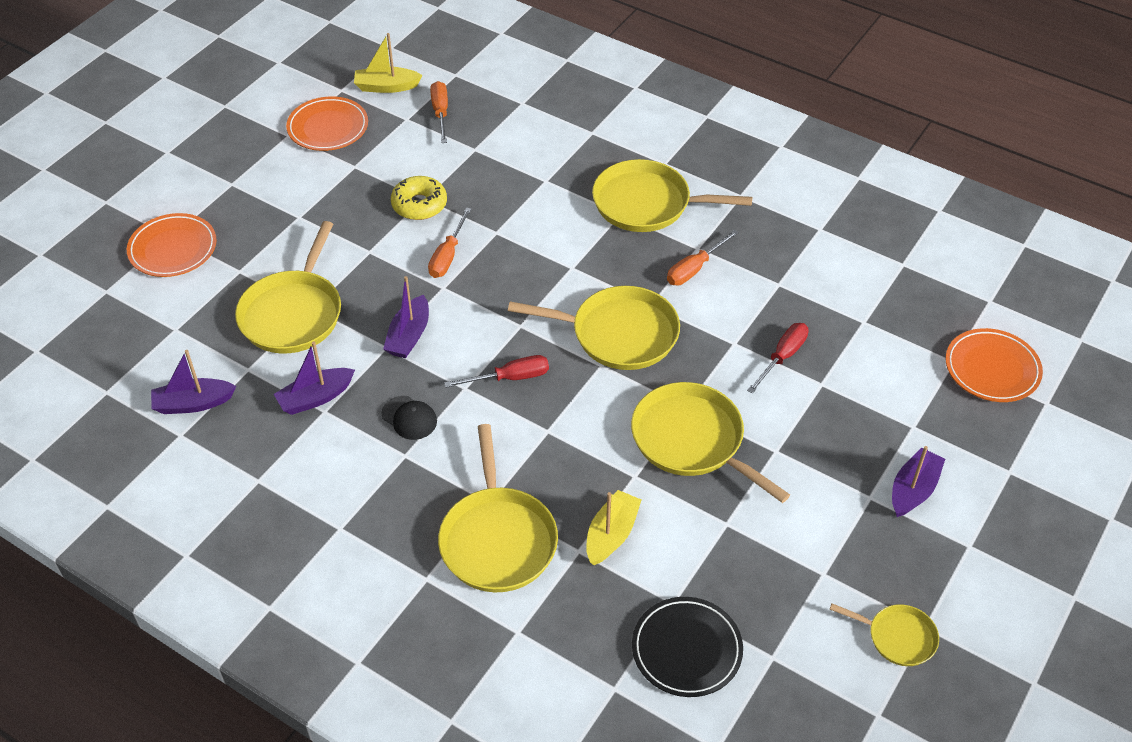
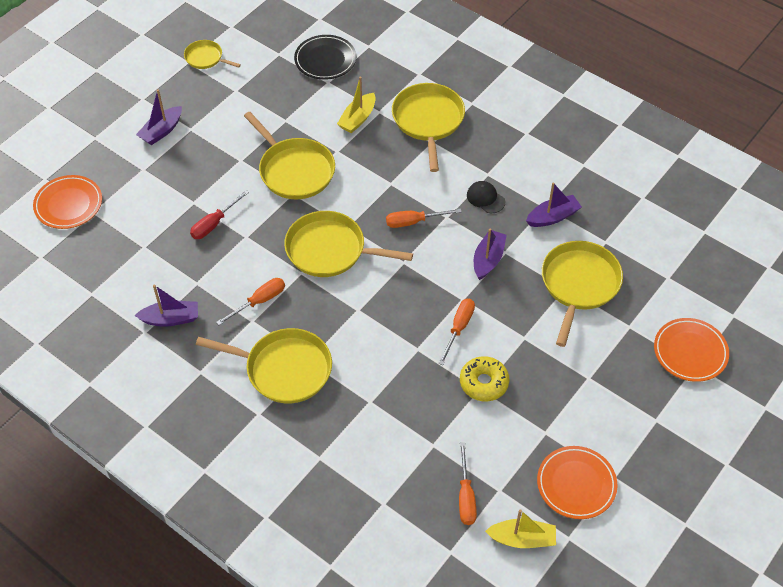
camera: 175 degrees left, 5 degrees up
(193, 403) = (639, 219): purple boat -> purple boat (171, 319)
(510, 378) = (414, 222): red screwdriver -> orange screwdriver

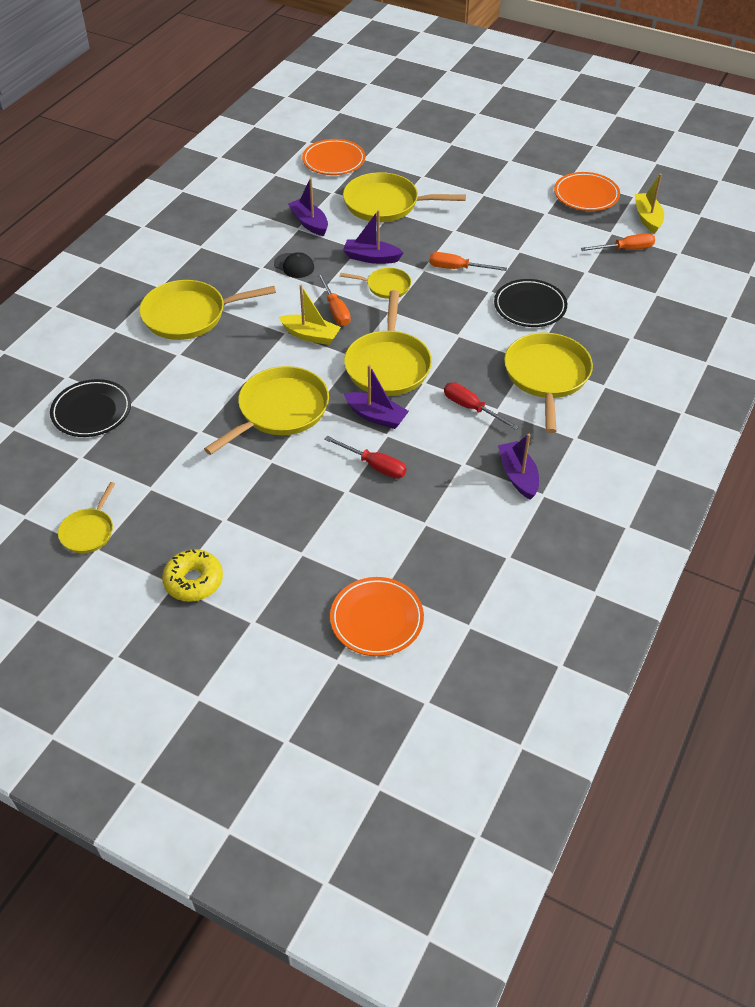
camera: 100 degrees left, 5 degrees down
(161, 131) = (231, 549): purple boat -> purple boat (376, 416)
(259, 301) = (471, 408): orange screwdriver -> red screwdriver
(358, 119) = (191, 370): yellow boat -> yellow boat (310, 335)
(386, 378) = (530, 307): none -> black plate
(441, 265) = (386, 286): none -> yellow pan
(483, 383) = (511, 249): yellow donut -> yellow donut (194, 581)
(485, 198) = (294, 266): black cap -> black cap turned 90 degrees counterclockwise
(690, 352) = (438, 146): orange plate -> orange plate (334, 161)

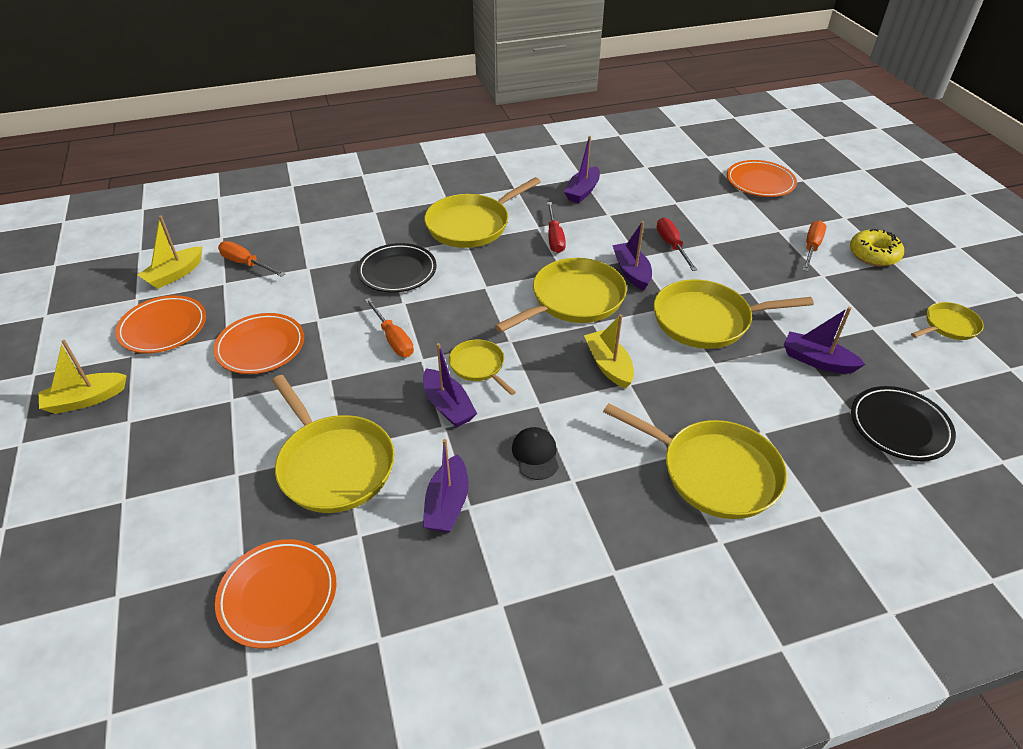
camera: 135 degrees left, 5 degrees down
(176, 428) = (817, 361): none -> purple boat
(335, 310) = (556, 374): orange screwdriver -> orange screwdriver (811, 248)
(518, 220) = (260, 347): none -> orange plate
(546, 154) = (86, 400): none -> yellow boat

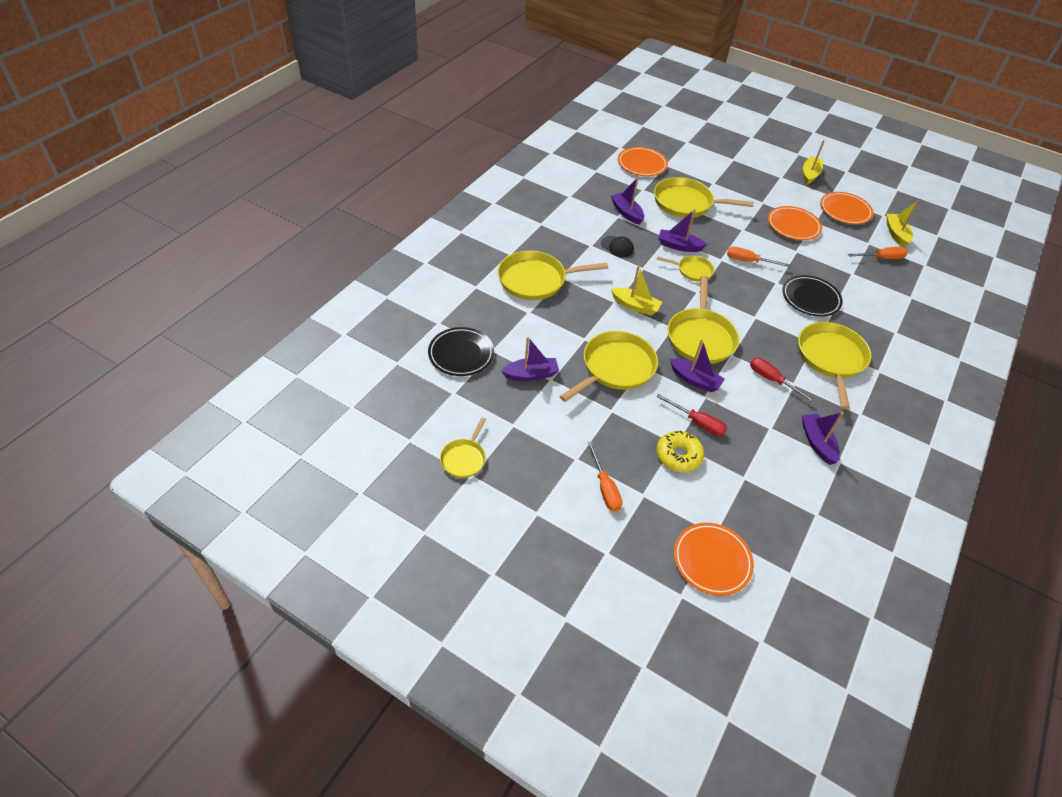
camera: 135 degrees right, 5 degrees up
(873, 255) = (554, 511): yellow donut -> yellow donut (678, 456)

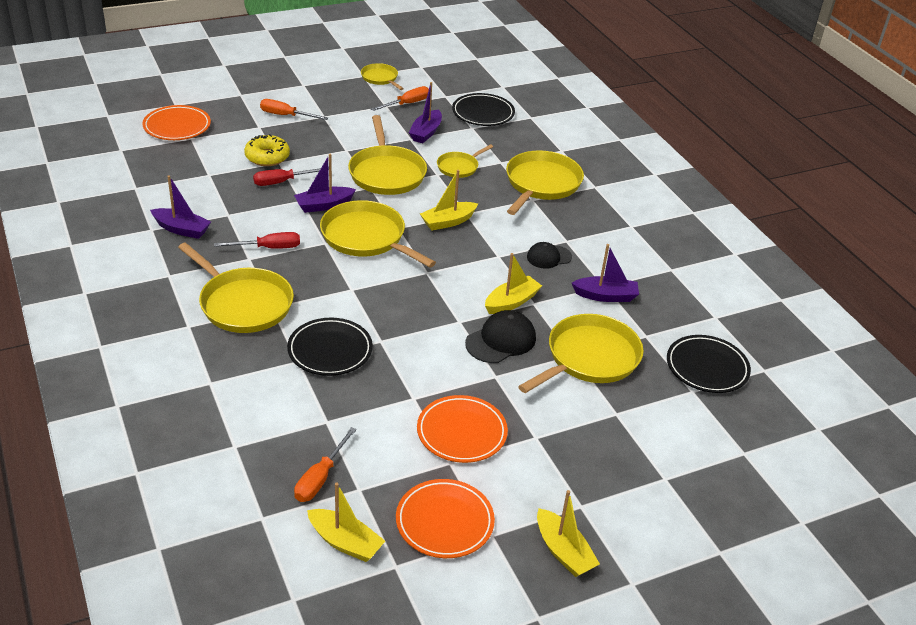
camera: 125 degrees right, 10 degrees down
(642, 164) = (707, 367): orange plate -> black plate
(679, 246) = (511, 302): purple boat -> yellow boat
(692, 270) = (461, 288): yellow pan -> yellow pan (459, 167)
(715, 238) = (501, 340): none -> black cap
(748, 261) = (435, 342): orange screwdriver -> orange screwdriver (407, 104)

